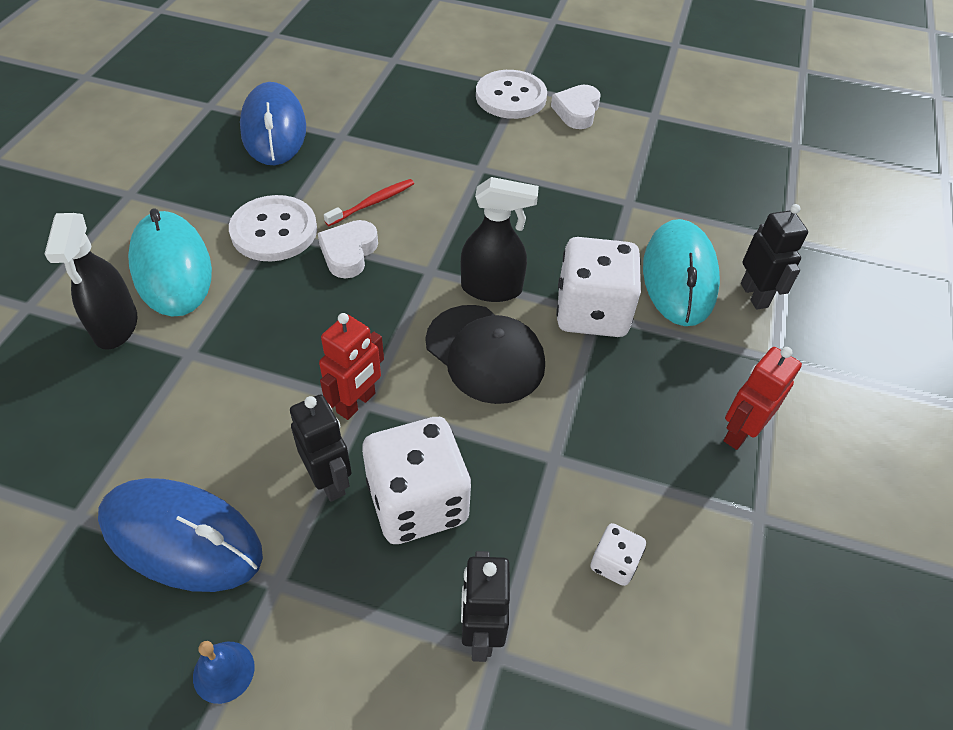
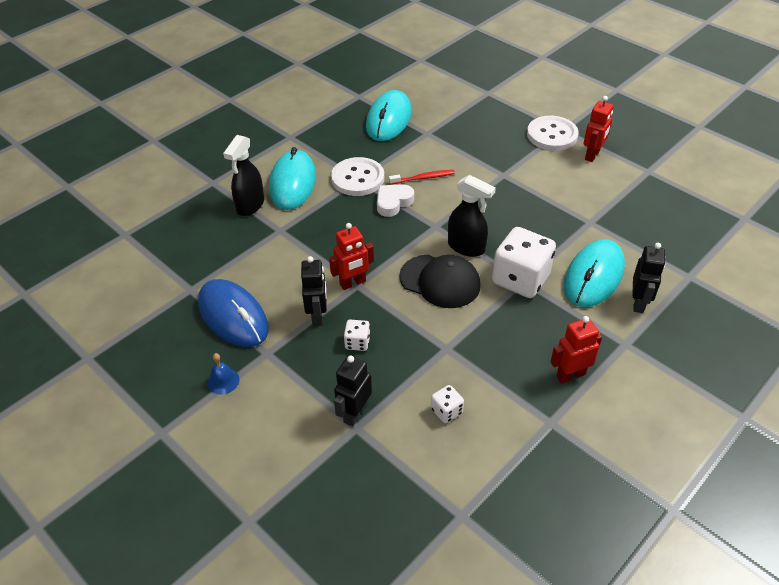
camera: 30 degrees right, 5 degrees down
(274, 129) = (389, 119): blue mouse -> turquoise mouse
(417, 502) = (357, 342): white dice -> white dice, size x0.46
(485, 354) = (440, 281): black cap -> black cap turned 45 degrees counterclockwise
(577, 111) = (592, 155): white heart -> red robot

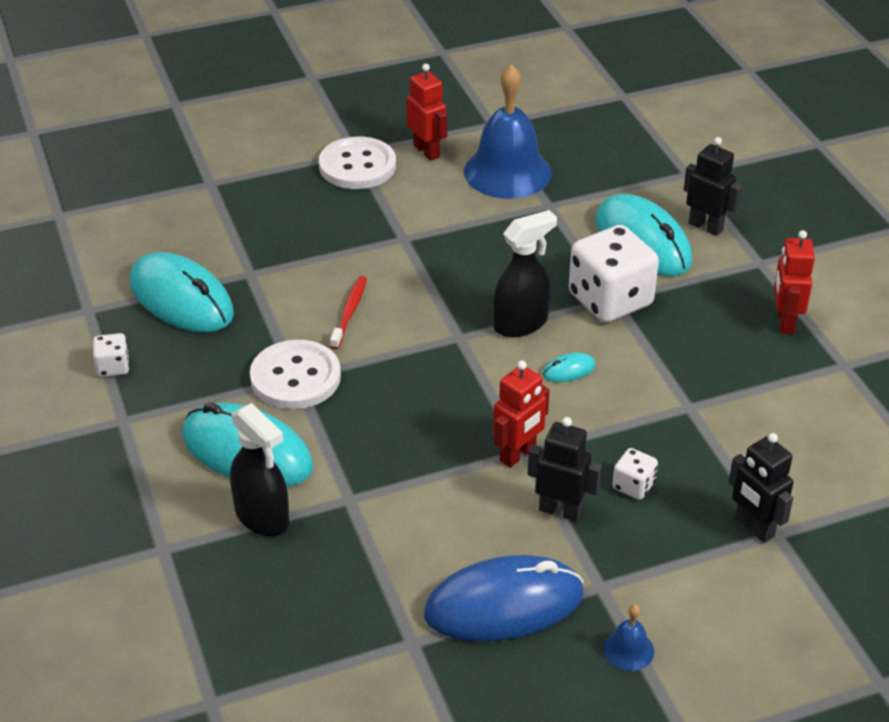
camera: 65 degrees left, 5 degrees down
(353, 283) = (518, 454): red robot -> red robot turned 45 degrees clockwise
(393, 202) = (379, 359): white heart -> none
(440, 281) = (568, 370): black cap -> turquoise mouse
(446, 411) = (789, 443): white dice -> white dice (113, 367)
(606, 194) = (507, 172): none -> blue bell

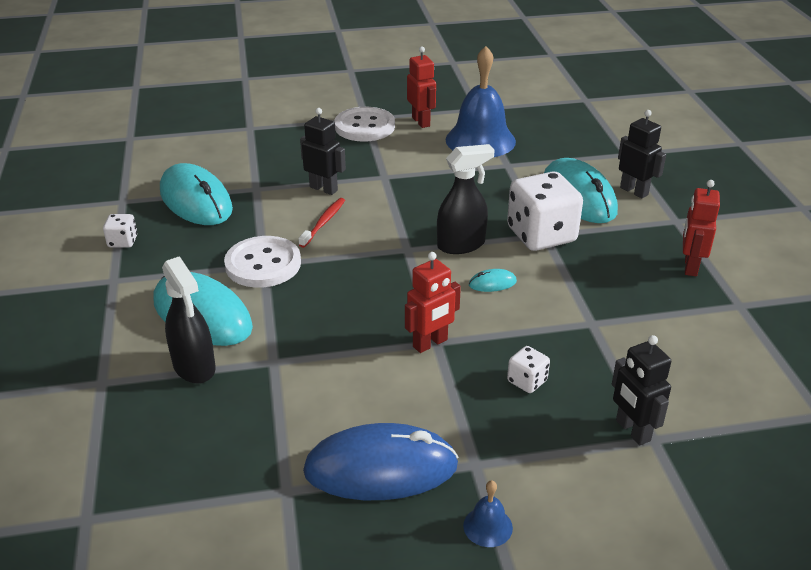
camera: 10 degrees right, 5 degrees down
(560, 510) = (455, 394): black robot -> black robot (324, 189)

